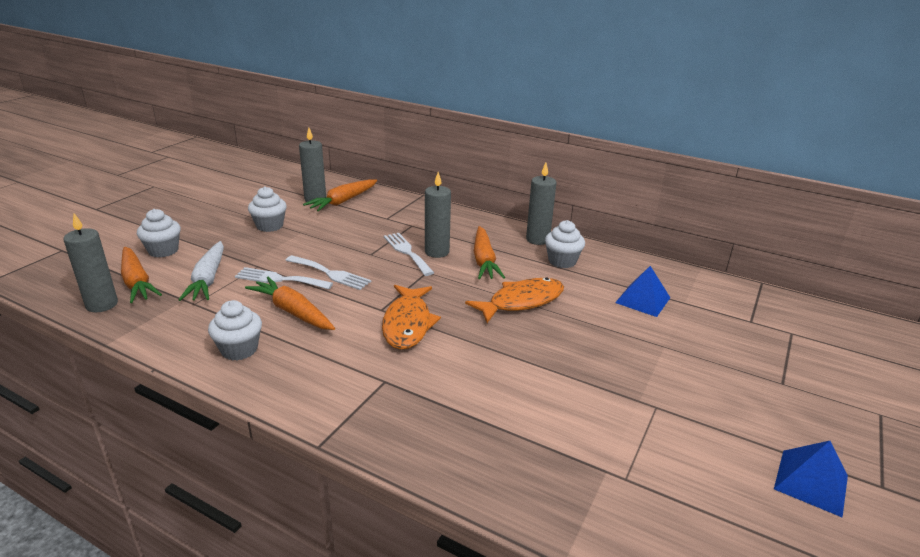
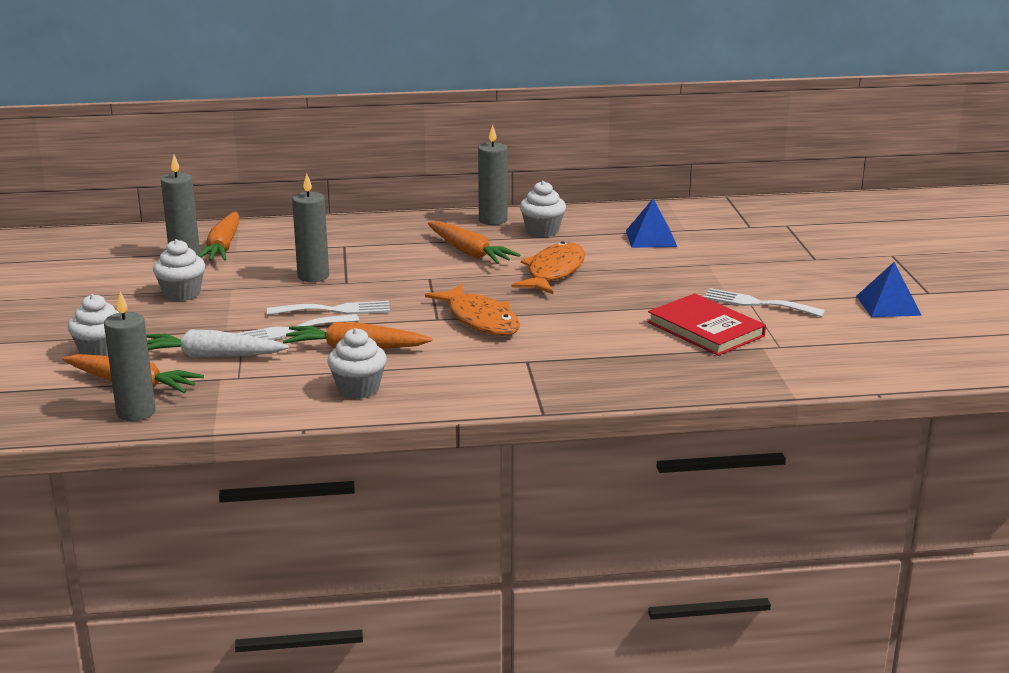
camera: 35 degrees left, 5 degrees down
(208, 279) = (211, 356): white carrot -> white carrot turned 135 degrees clockwise
(407, 252) = (381, 269): white fork -> white fork (757, 303)
(437, 252) = (411, 260): grey candle -> grey candle (313, 276)
(576, 419) = (705, 329): none -> red book

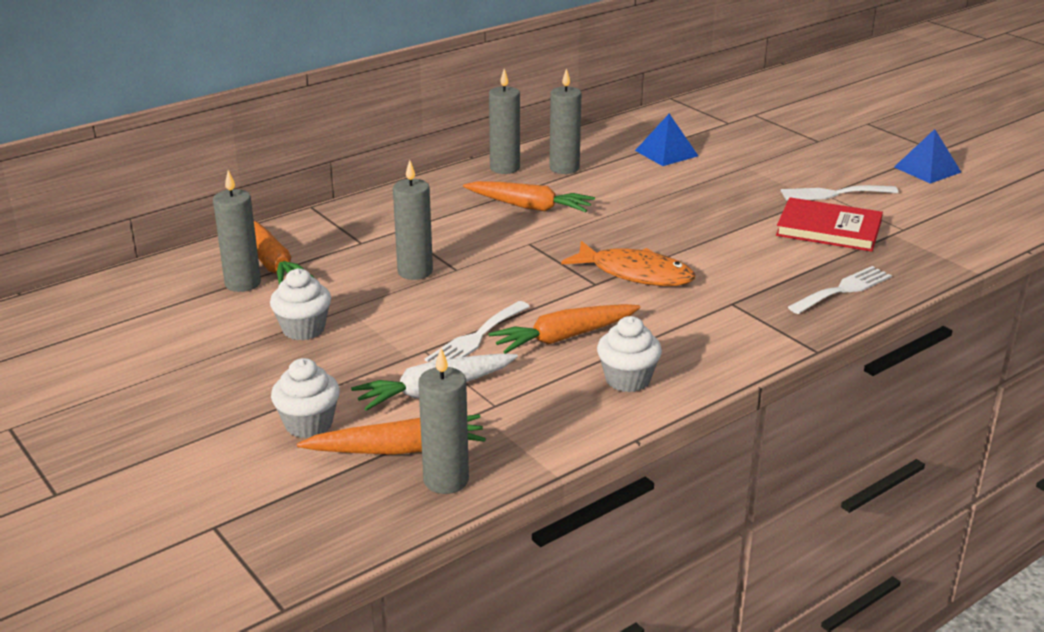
camera: 30 degrees left, 5 degrees up
(335, 310) = (488, 302): white fork -> white fork (843, 289)
(542, 231) = (564, 168): white cupcake -> grey candle
(553, 272) = (631, 207): orange fish -> none

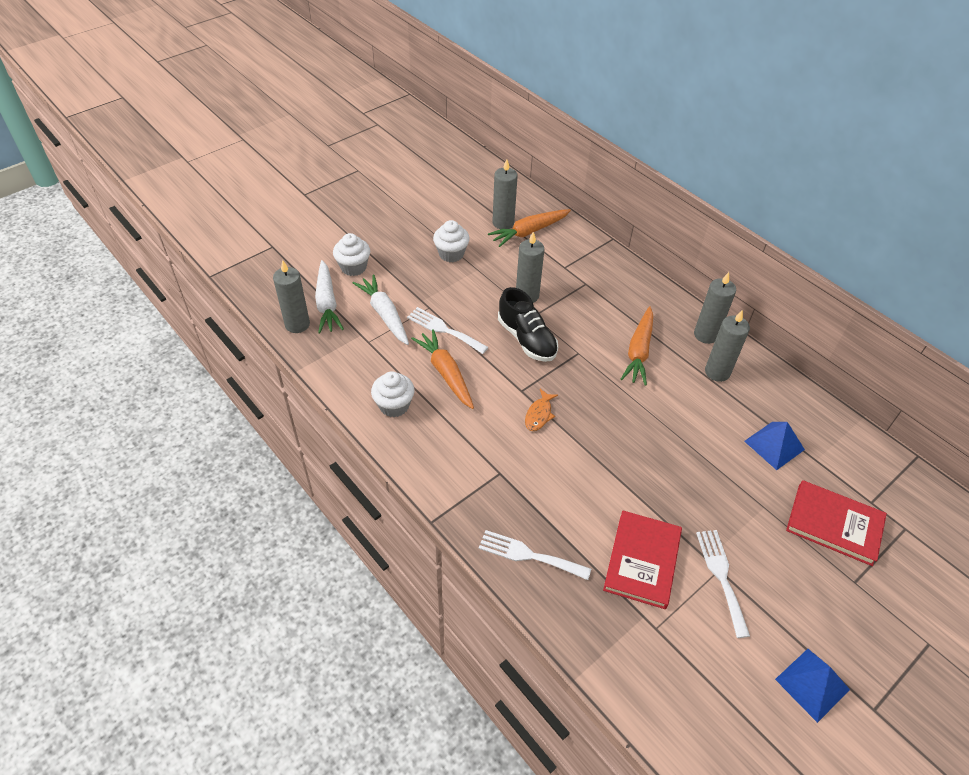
camera: 85 degrees right, 20 degrees up
(397, 450) = (327, 303): orange carrot -> white carrot
(502, 276) = (527, 339): none -> black shoe
(635, 273) = (539, 414): orange fish -> orange fish, size x0.54
(757, 140) = (834, 524): none -> red book
(843, 289) = (529, 555): white fork -> white fork turned 150 degrees clockwise

